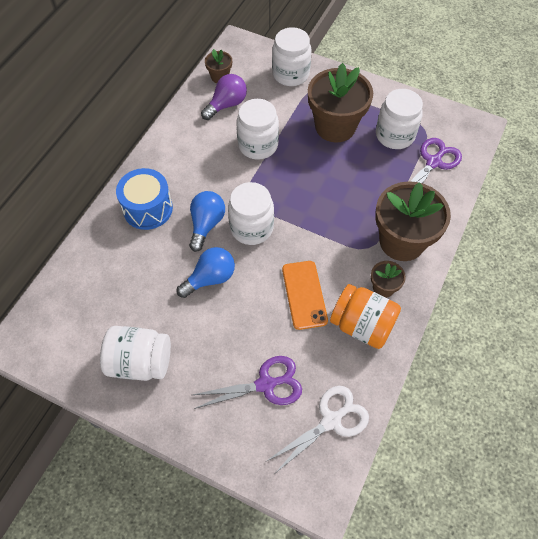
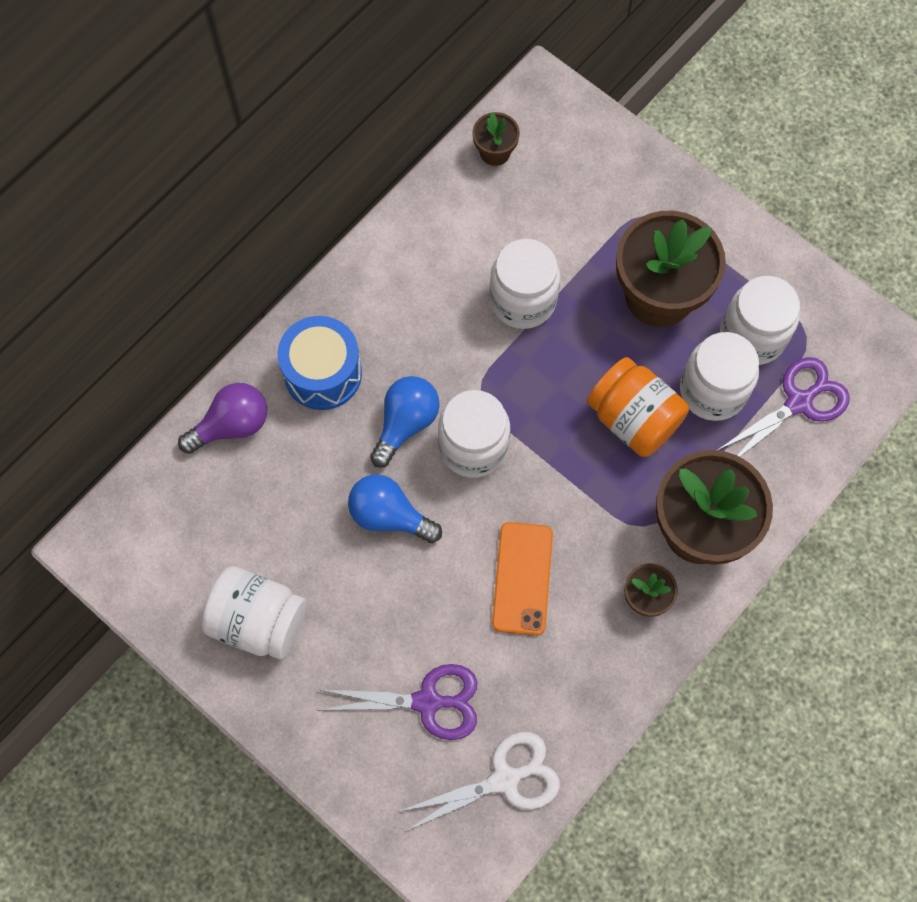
camera: 15 degrees right, 10 degrees up
(210, 278) = (389, 515): blue light bulb -> blue light bulb turned 135 degrees counterclockwise
(226, 105) = (492, 210): purple light bulb -> purple light bulb (232, 425)
(290, 74) = (615, 174): white jar -> white jar (712, 390)
(362, 325) = (594, 649): orange jar -> orange jar (633, 419)

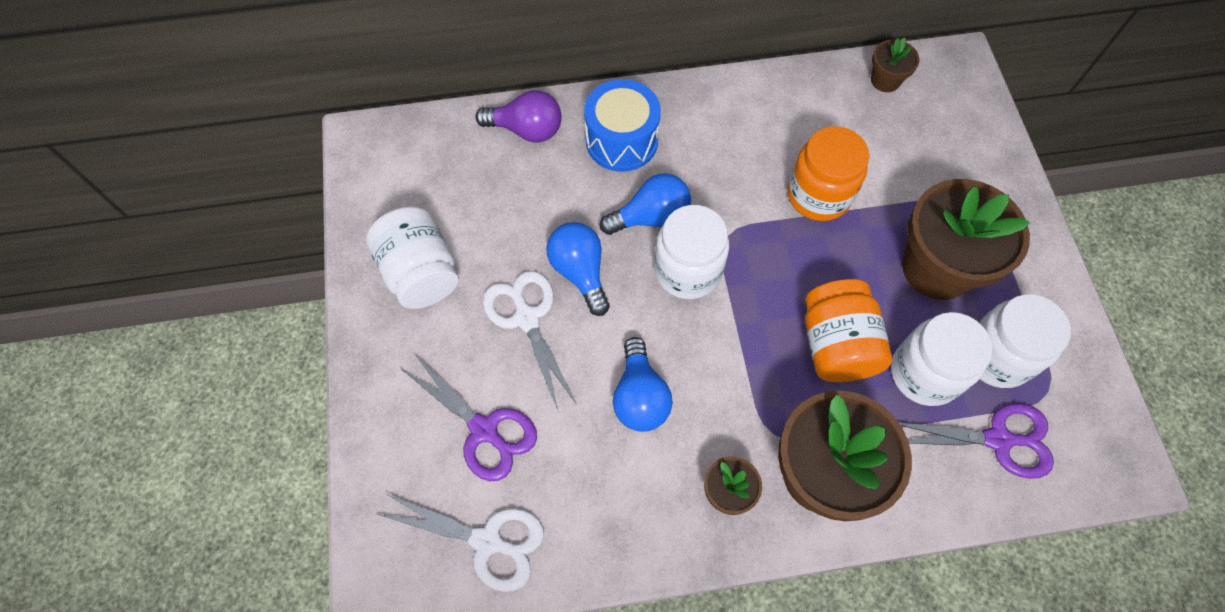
camera: 40 degrees right, 5 degrees down
(381, 588) = (527, 318): none -> white scissors
(522, 300) = (818, 195): white jar -> orange jar
(522, 578) = (639, 396): orange phone -> blue light bulb

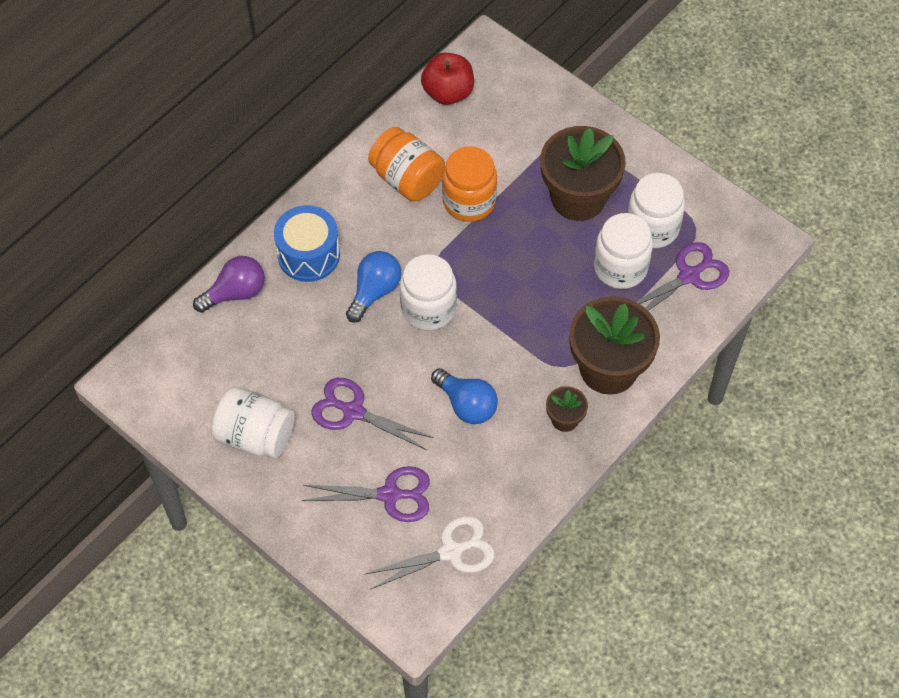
camera: 40 degrees left, 5 degrees down
(527, 318) = (353, 411): white scissors -> purple scissors
(580, 272) = (361, 359): blue light bulb -> none
(836, 345) = (556, 288): orange jar -> orange jar (407, 179)
(885, 80) = (448, 92): brown flower pot -> red apple

